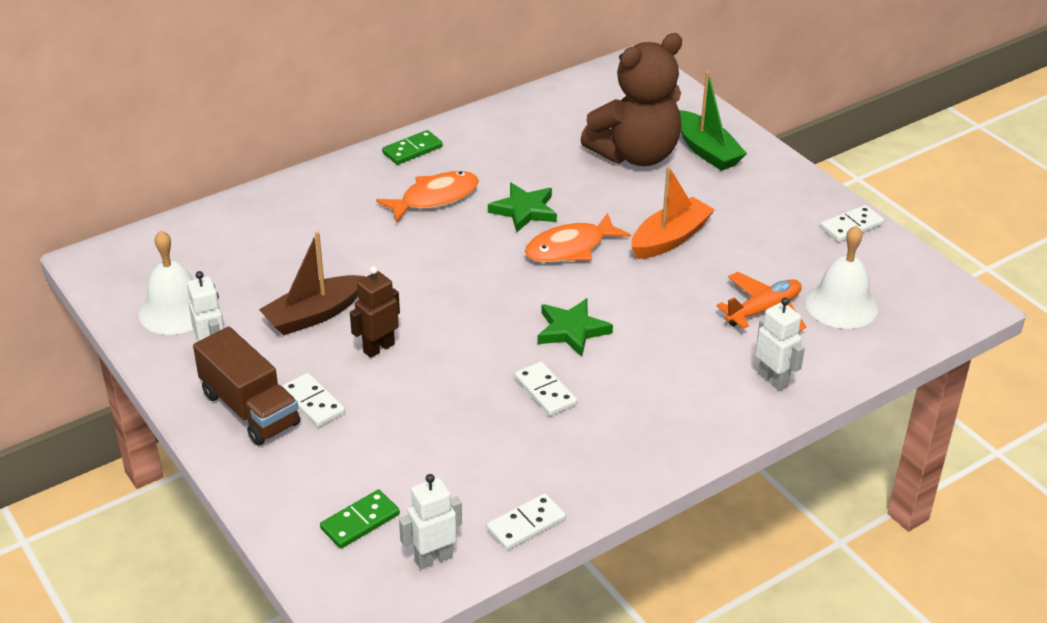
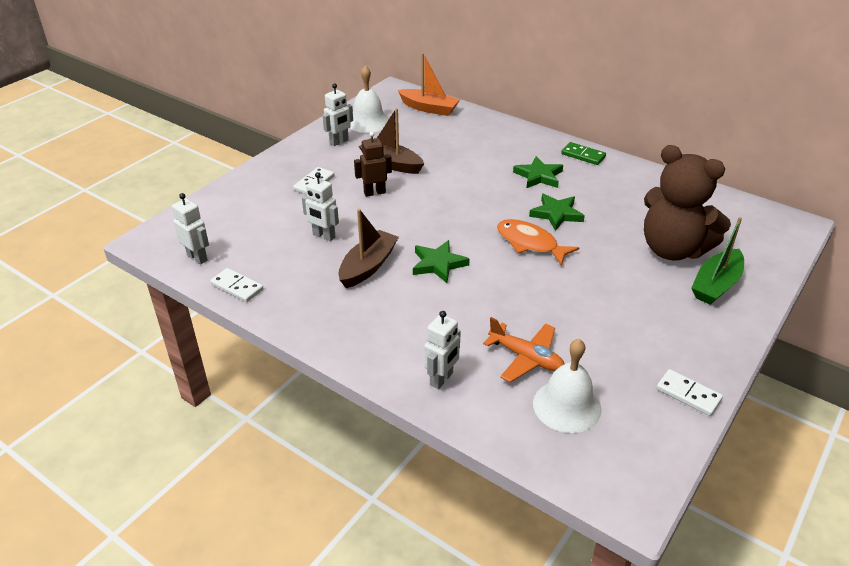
camera: 70 degrees right, 0 degrees up
(250, 409) = (299, 165): brown truck -> none
(360, 522) = (220, 224): green domino -> none
(378, 348) = (374, 192): brown robot -> brown robot turned 45 degrees counterclockwise
(435, 198) = (538, 176): orange fish -> green star
(454, 418) = (323, 236): none -> white robot
(545, 391) = (368, 266): white domino -> brown boat
(670, 239) = (579, 288): orange boat -> orange boat (429, 108)

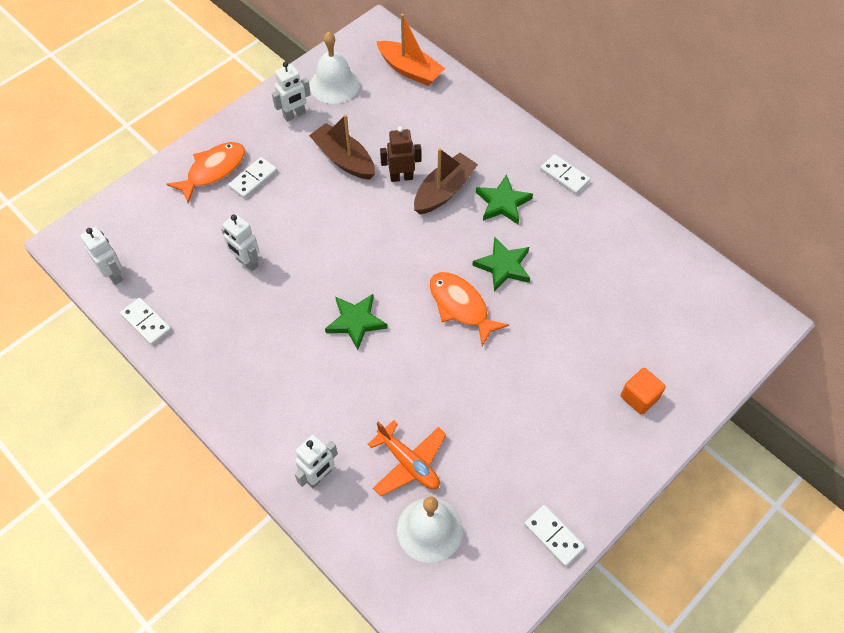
camera: 10 degrees right, 20 degrees up
(276, 181) = (213, 170): none -> orange fish
(368, 266) = (282, 314): brown boat -> brown boat (444, 191)
(374, 192) = (315, 203): brown robot -> brown robot (401, 177)
(583, 155) = (564, 175): green domino -> white domino
(672, 249) = (612, 339): brown teddy bear -> none
(716, 285) = (639, 397): green boat -> orange cube

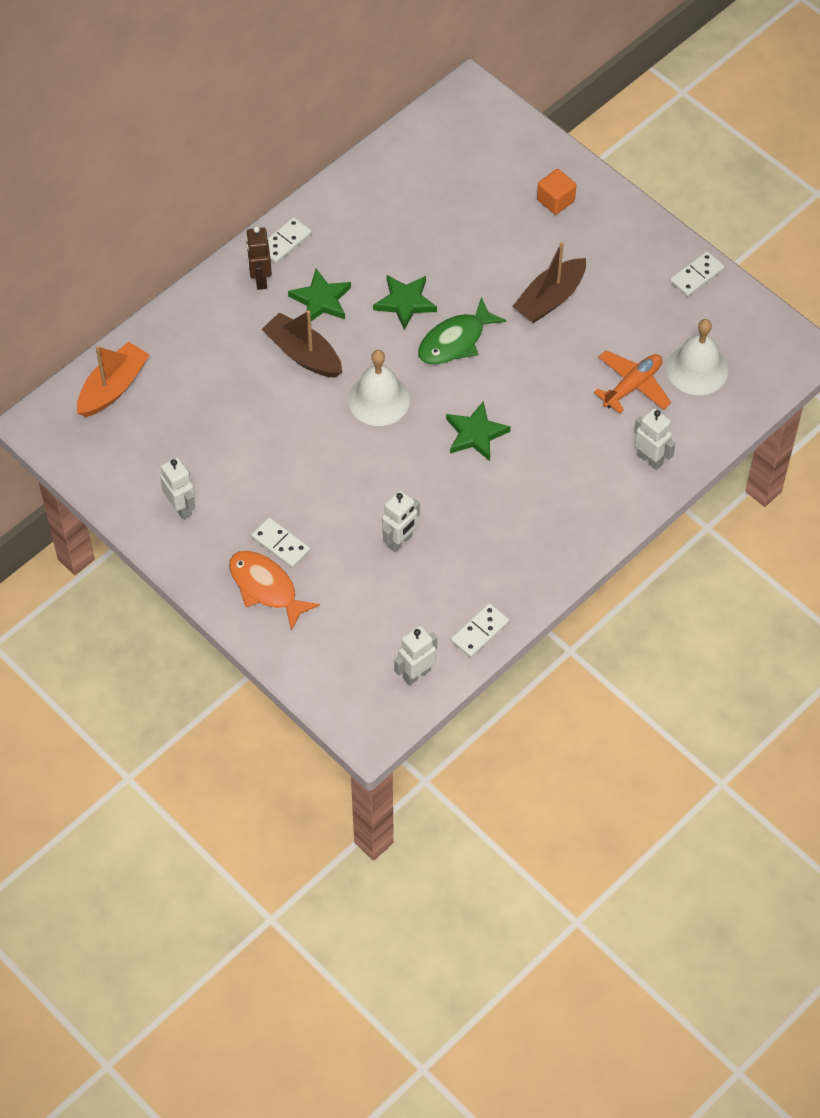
camera: 90 degrees left, 0 degrees up
(334, 84) = (132, 467): white bell -> white bell (379, 399)
(344, 159) = (253, 452): brown boat -> brown boat (550, 298)
(401, 177) = (282, 395): brown robot -> brown robot (260, 279)
(461, 306) = (455, 341): orange fish -> green fish

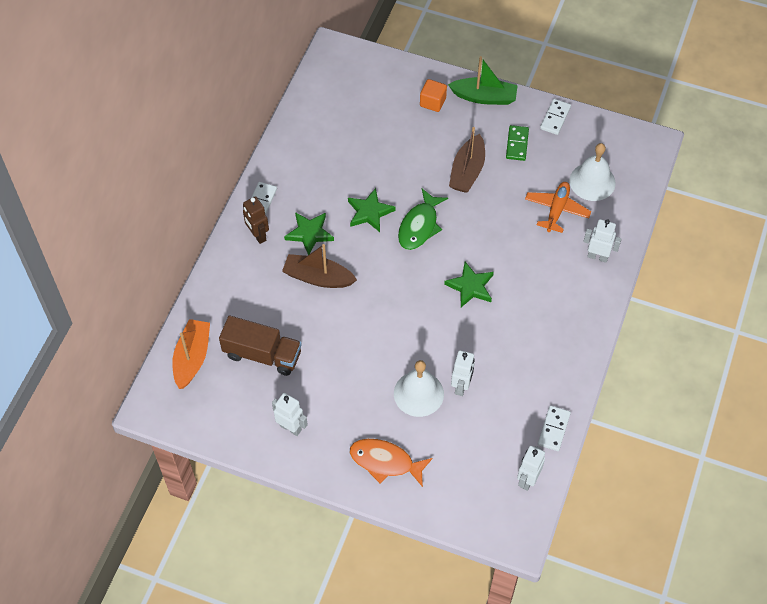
camera: 25 degrees left, 0 degrees up
(193, 415) = (262, 354): none -> brown truck
(280, 544) = (378, 424): white domino -> none
(379, 399) = (389, 289): white bell -> white bell (418, 393)
(622, 217) = (484, 97): none -> green boat
(630, 289) = (517, 144): none -> green domino

